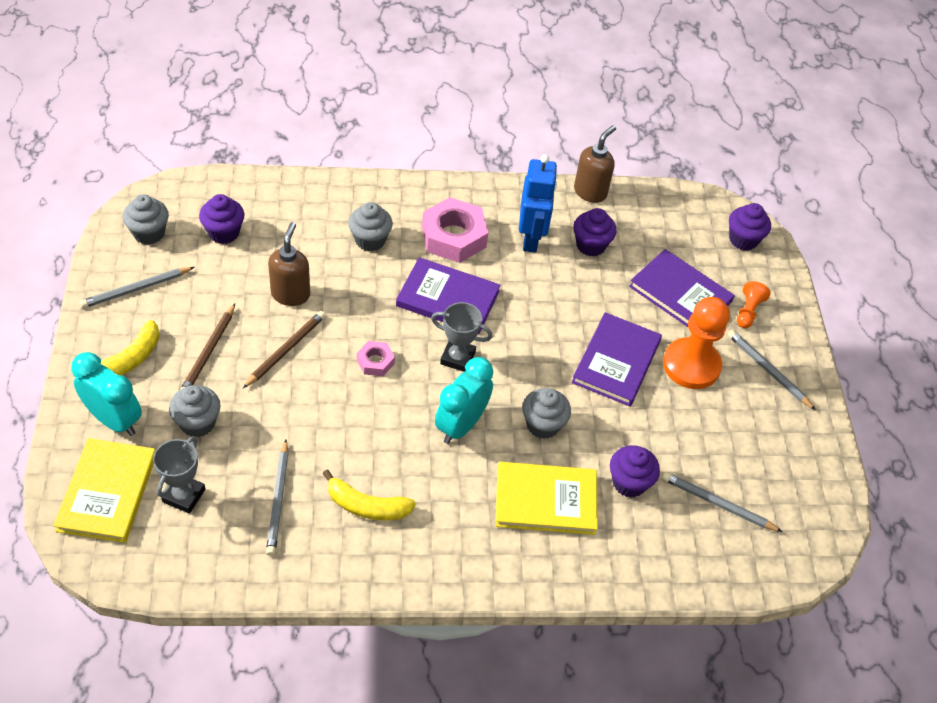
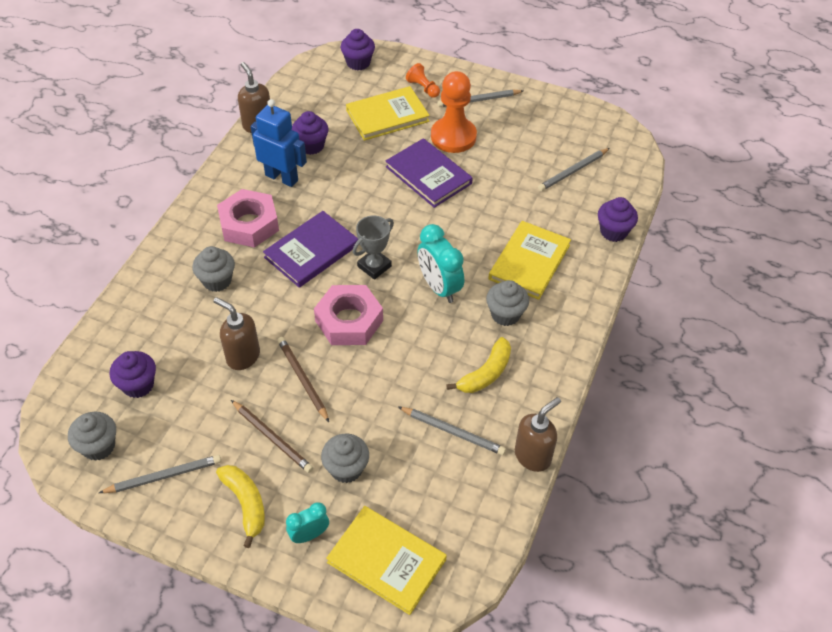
camera: 60 degrees left, 0 degrees up
(114, 420) = (309, 535): turquoise clock -> turquoise clock, size x0.59
(136, 289) = (163, 476): grey pencil -> grey pencil turned 105 degrees counterclockwise
(184, 495) = (417, 500): grey trophy -> none
(279, 585) = (533, 456): none -> brown soap dispenser
(375, 362) = (349, 321): pink nut -> pink nut, size x1.98
(543, 425) = (463, 238): grey cupcake -> grey cupcake (505, 314)
(629, 482) = (535, 210): purple cupcake -> purple cupcake (613, 231)
(680, 294) = (387, 116): purple book -> yellow book

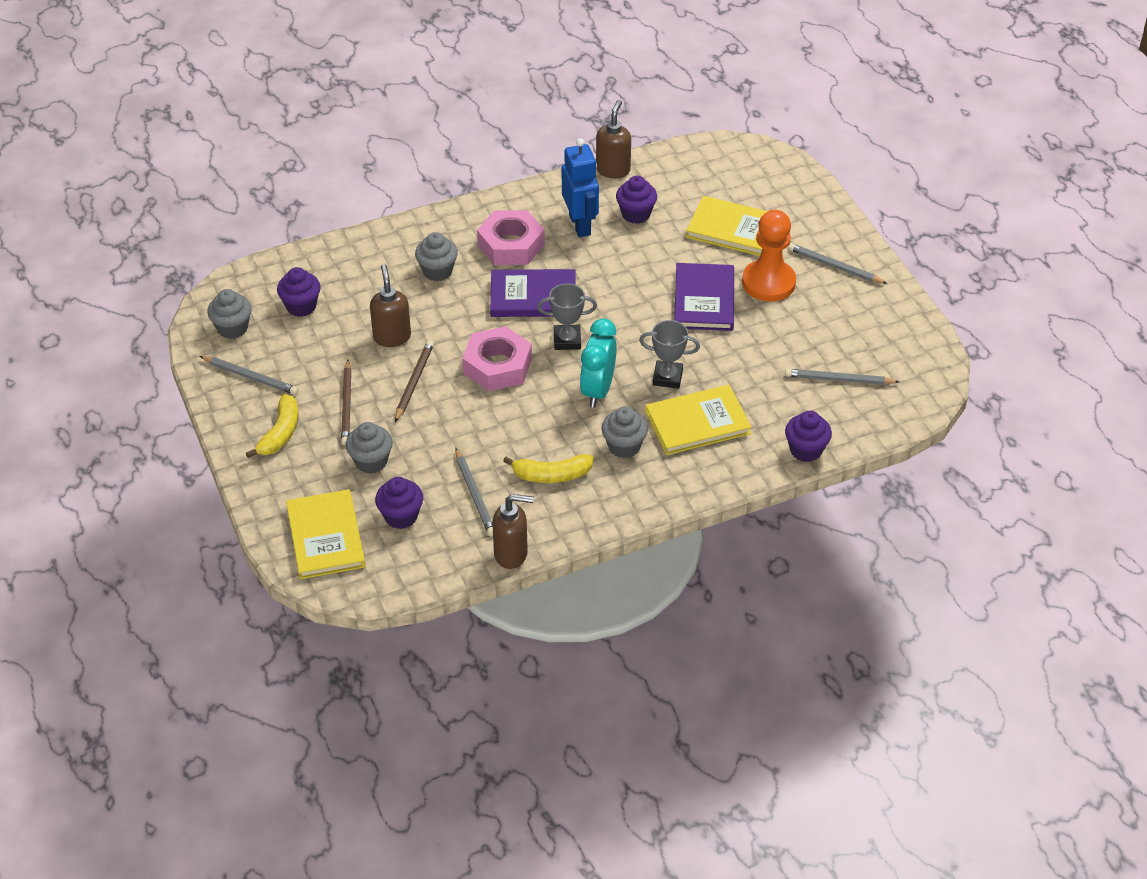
camera: 45 degrees right, 5 degrees down
(309, 535) = (297, 482): turquoise clock -> none
(358, 63) = (766, 168): purple cupcake -> purple cupcake (401, 516)
(423, 88) = (797, 225): orange pawn -> none
(472, 244) = (667, 377): none -> grey trophy

